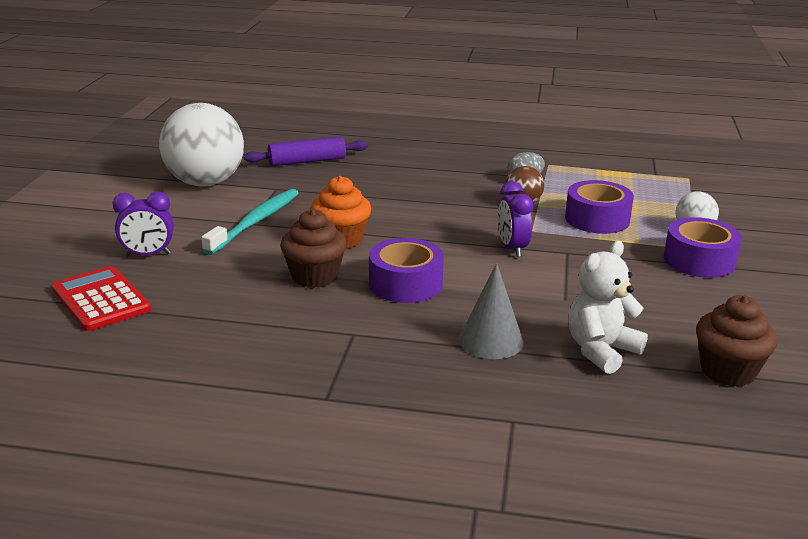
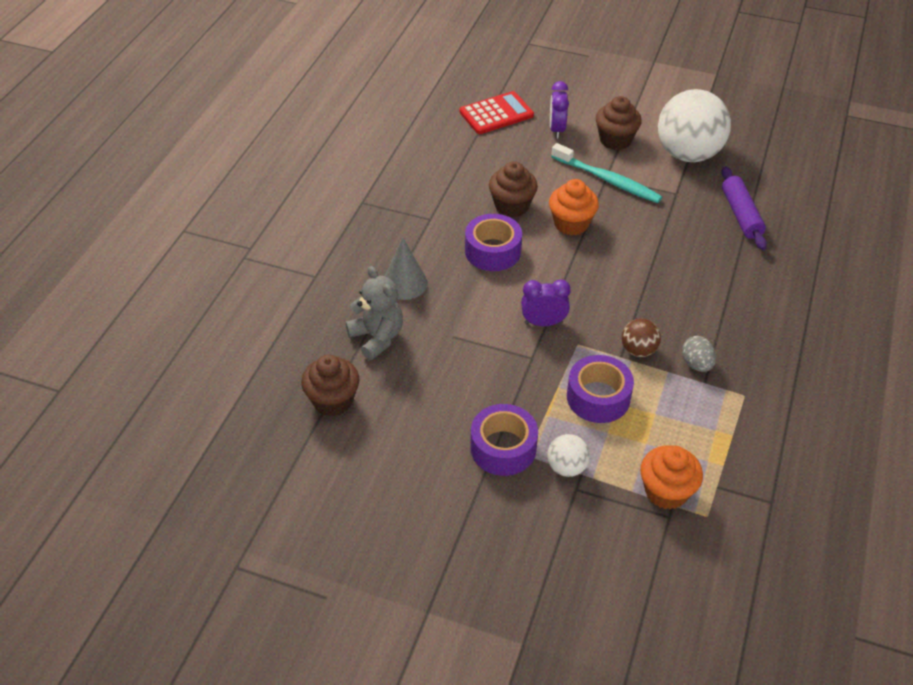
camera: 100 degrees right, 20 degrees up
(175, 219) = (615, 140): none -> brown cupcake
(601, 350) = (377, 337): white teddy bear -> grey teddy bear
(679, 191) = (666, 491): none -> orange cupcake

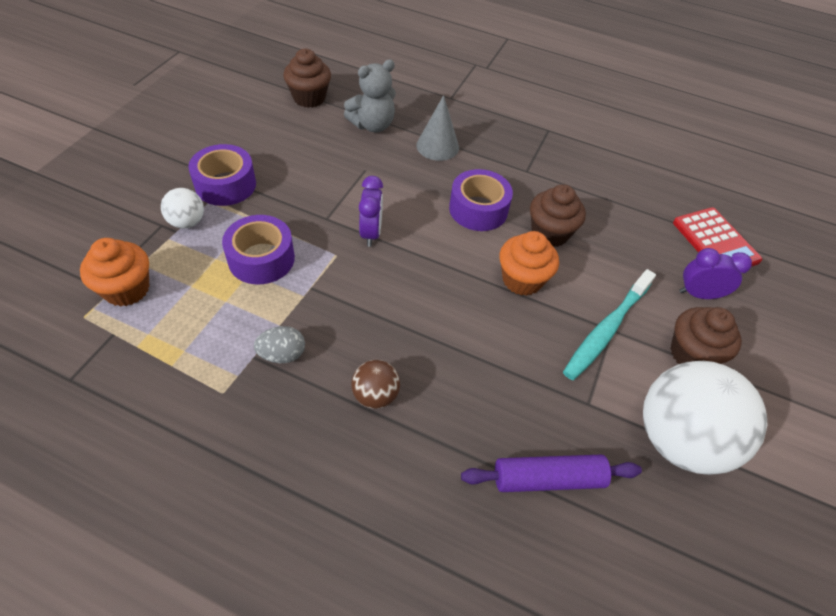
camera: 90 degrees right, 5 degrees up
(638, 350) = (316, 304): brown ball -> brown ball (375, 395)

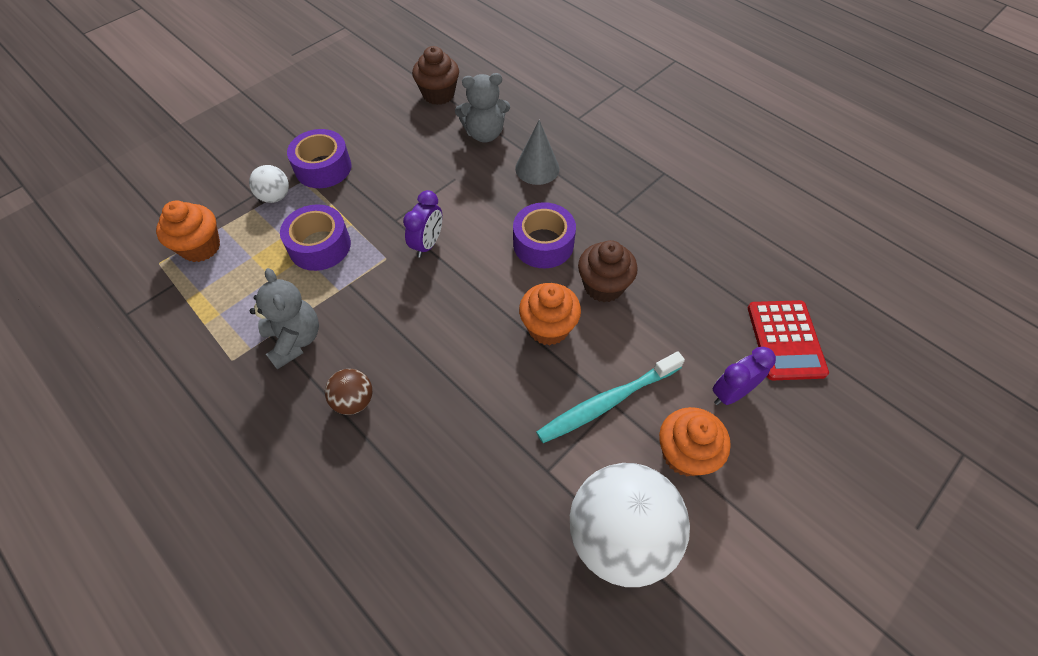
camera: 25 degrees right, 5 degrees up
(282, 354) = (295, 340): grey egg -> grey teddy bear
(548, 478) = (467, 529): purple rolling pin -> none
(691, 354) = (685, 454): brown cupcake -> orange cupcake
(698, 294) = (731, 393): purple clock -> purple clock turned 60 degrees counterclockwise

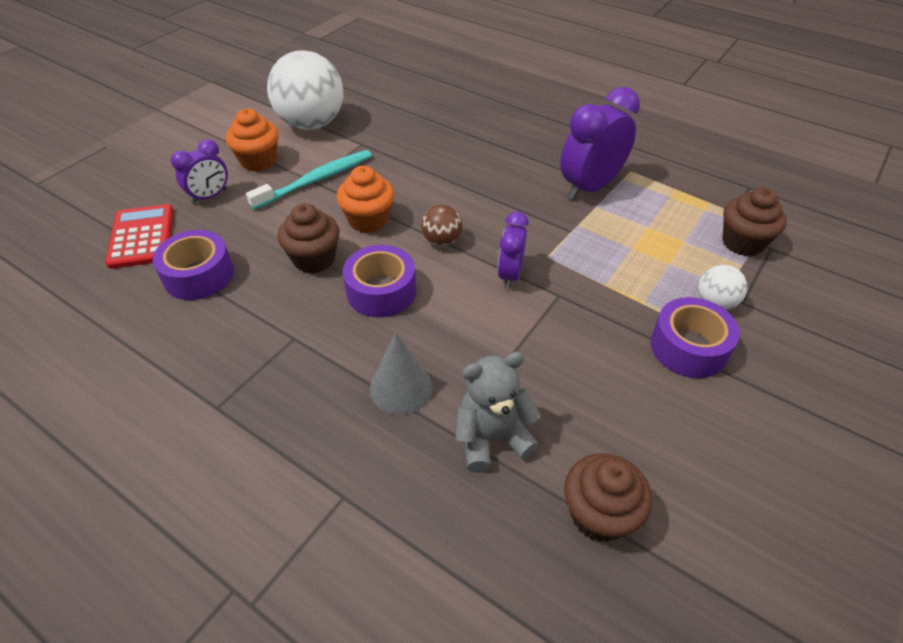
camera: 170 degrees right, 10 degrees down
(201, 247) = (742, 243): orange cupcake -> brown cupcake
(295, 340) = (590, 187): grey teddy bear -> purple clock
(320, 246) = (623, 259): purple tape -> purple tape (199, 275)
(354, 401) = (517, 160): brown ball -> brown ball (442, 241)

